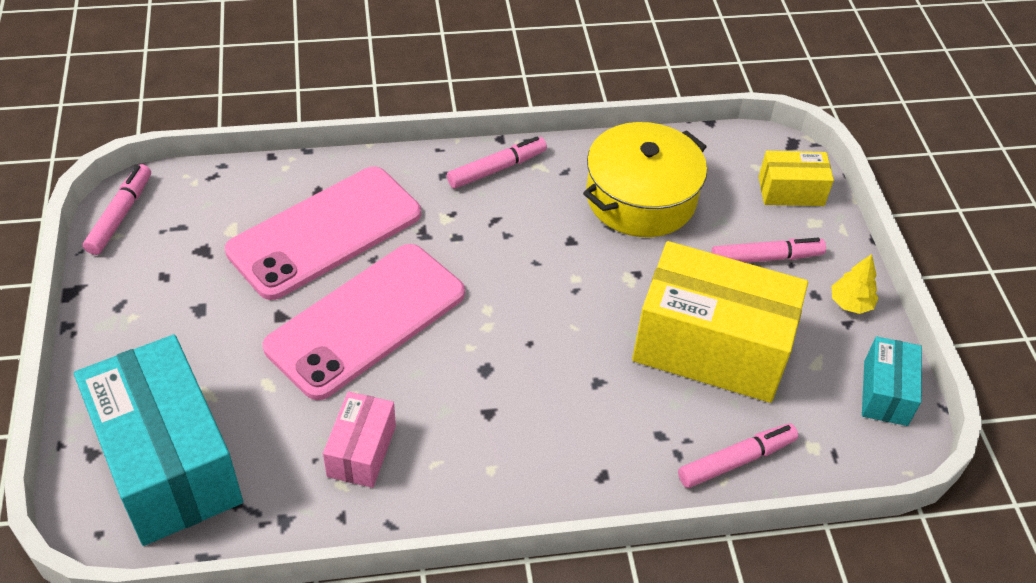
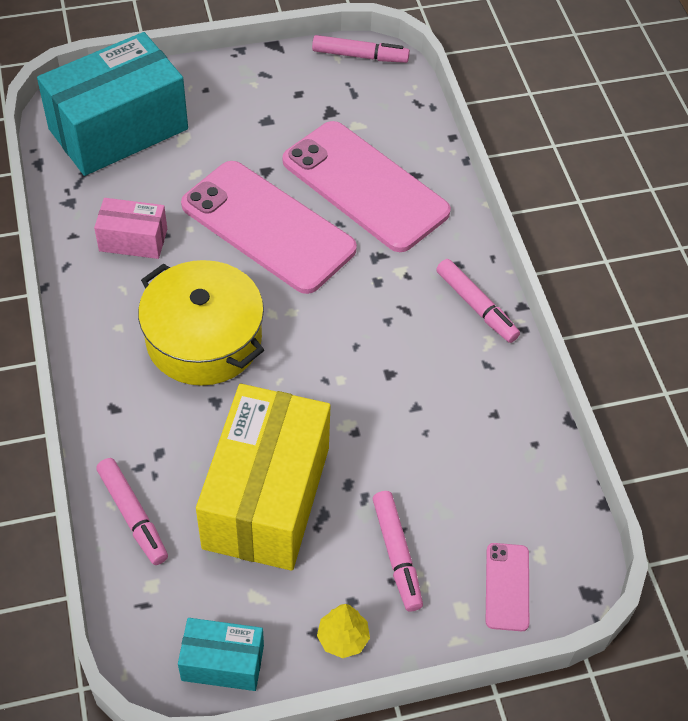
camera: 85 degrees right, 5 degrees up
(641, 198) = (463, 434): yellow pot -> yellow pot (204, 339)
(791, 191) = (507, 587): yellow box -> pink phone

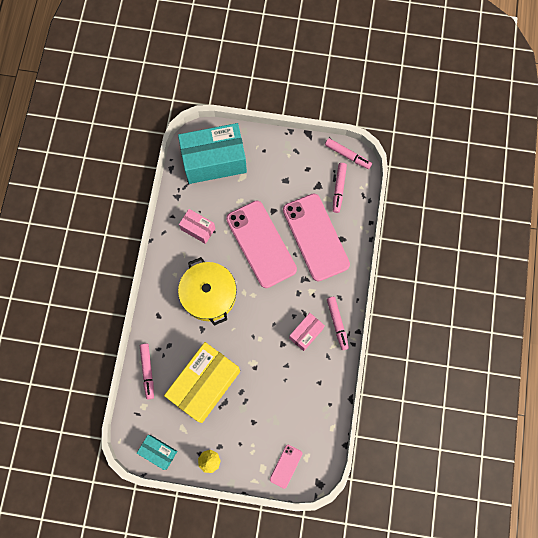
camera: 25 degrees right, 20 degrees up
(397, 554) = (247, 433): pink marker -> pink marker (339, 189)
(426, 340) = (306, 333): none -> pink box

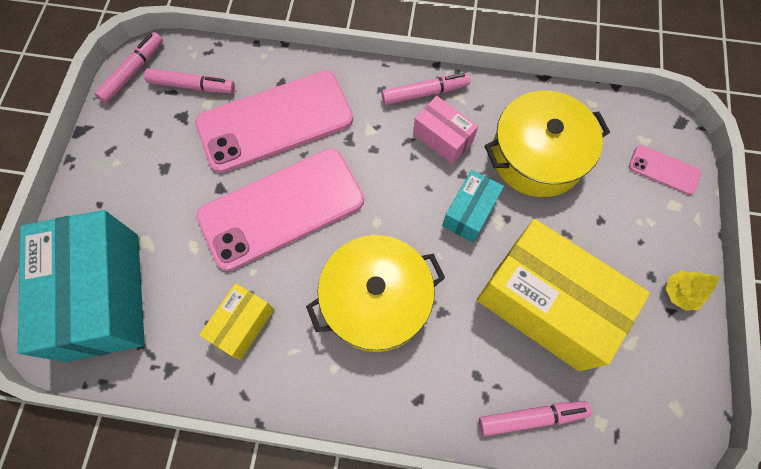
camera: 90 degrees left, 5 degrees down
(158, 452) = (681, 388): turquoise box -> turquoise box (469, 212)
(198, 229) = (242, 324): pink box -> yellow box
(294, 389) = (537, 156): none -> yellow pot

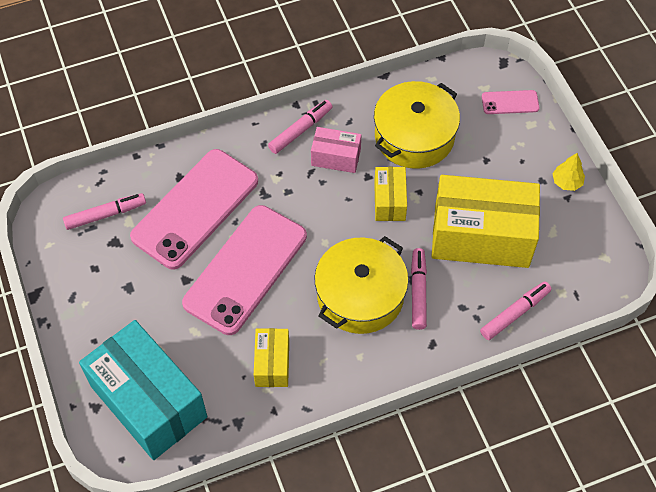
camera: 30 degrees left, 10 degrees down
(133, 72) = (45, 228): pink marker -> pink marker (418, 292)
(469, 212) = (389, 201): turquoise box -> yellow box

